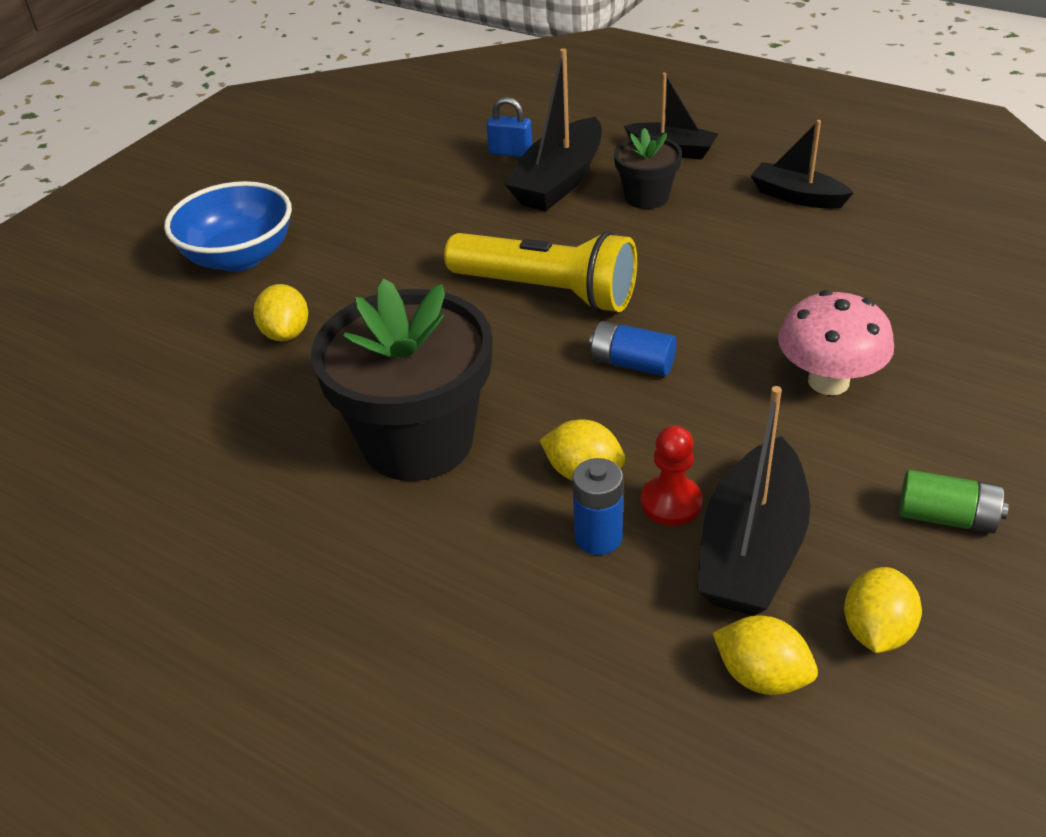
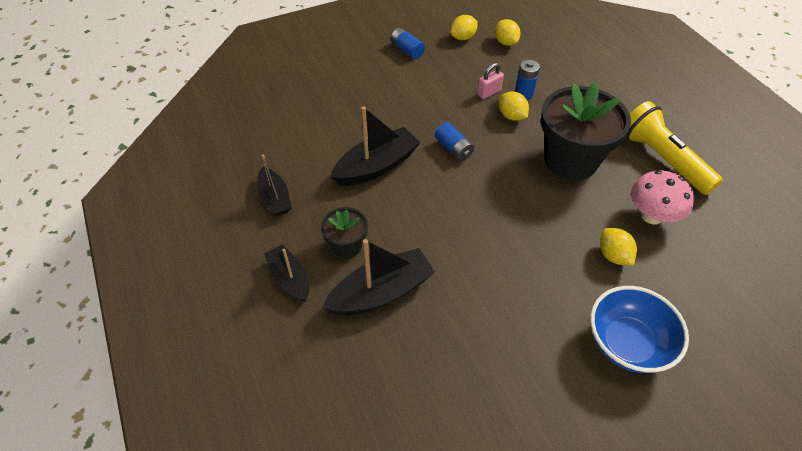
camera: 150 degrees left, 10 degrees up
(286, 333) = (613, 255): yellow lemon -> yellow lemon turned 45 degrees counterclockwise
(510, 152) = (386, 346): blue padlock -> none
(546, 291) = (458, 208): yellow flashlight -> yellow flashlight (662, 159)
(671, 502) = (489, 92): red pawn -> pink padlock
(752, 549) = (476, 69): black boat -> black boat (376, 166)
(828, 381) = (387, 103): pink mushroom -> pink mushroom (651, 216)
(946, 517) = (407, 50): green battery -> blue battery

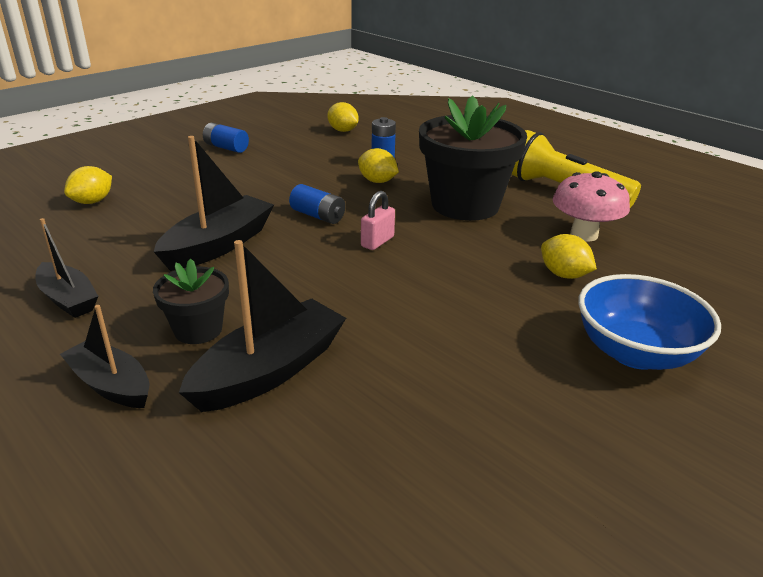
camera: 20 degrees left, 20 degrees down
(463, 37) = (291, 132): yellow lemon -> yellow lemon (92, 202)
(489, 92) = (341, 167): pink padlock -> pink padlock (377, 242)

